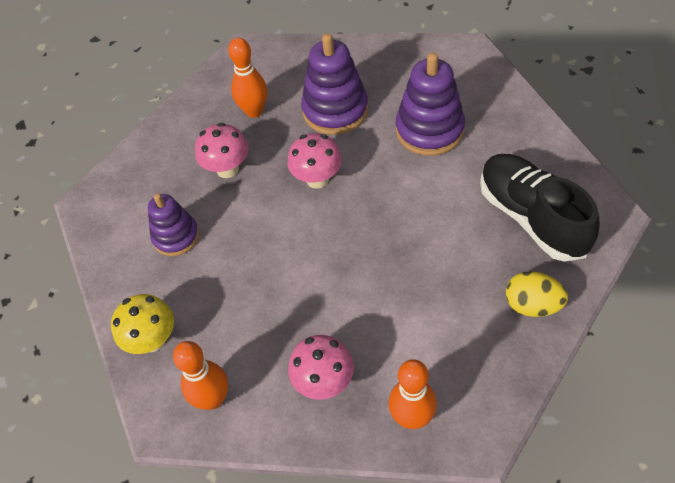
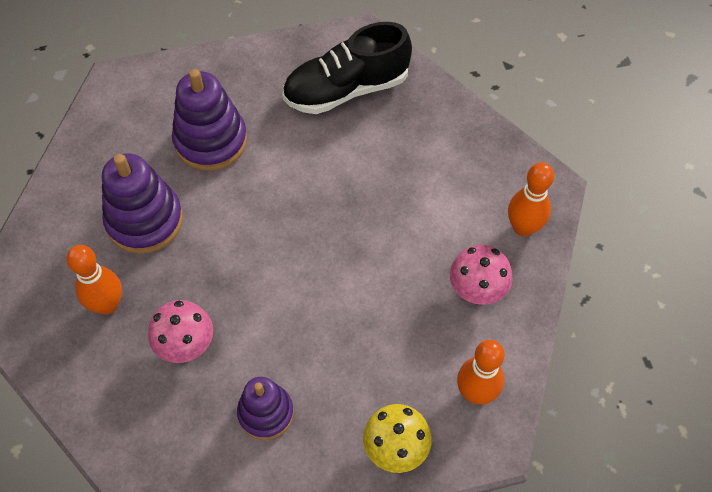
camera: 85 degrees left, 5 degrees up
(317, 179) = (236, 255): pink mushroom -> none
(532, 305) = (436, 115): yellow egg -> none

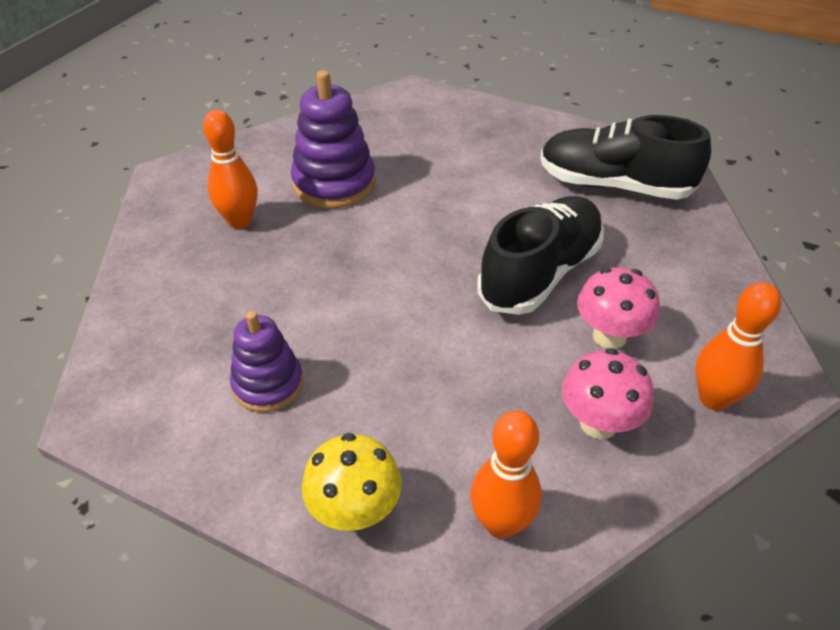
camera: 40 degrees right, 15 degrees down
(186, 345) = (264, 287): pink mushroom -> pink mushroom (609, 336)
(211, 141) = (448, 161): purple stacking toy -> none
(359, 202) = (540, 273): none -> black shoe

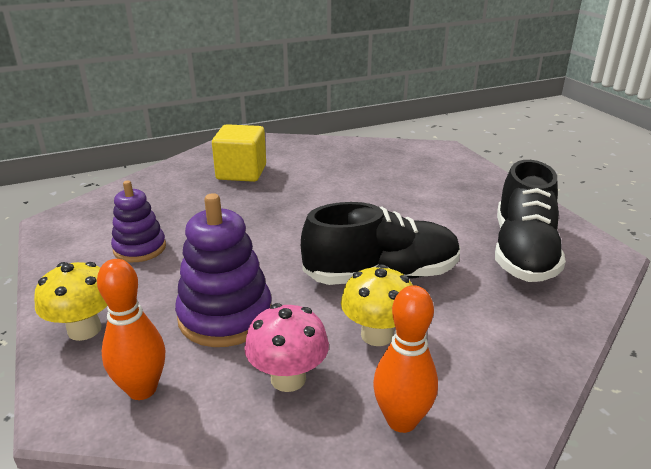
camera: 40 degrees right, 15 degrees down
(240, 221) = (241, 172): orange bowling pin -> yellow cube
(334, 183) = (319, 175): purple stacking toy -> purple stacking toy (225, 316)
(609, 336) = (377, 335): pink mushroom -> yellow mushroom
(614, 185) = (523, 252): black shoe -> black shoe turned 135 degrees counterclockwise

